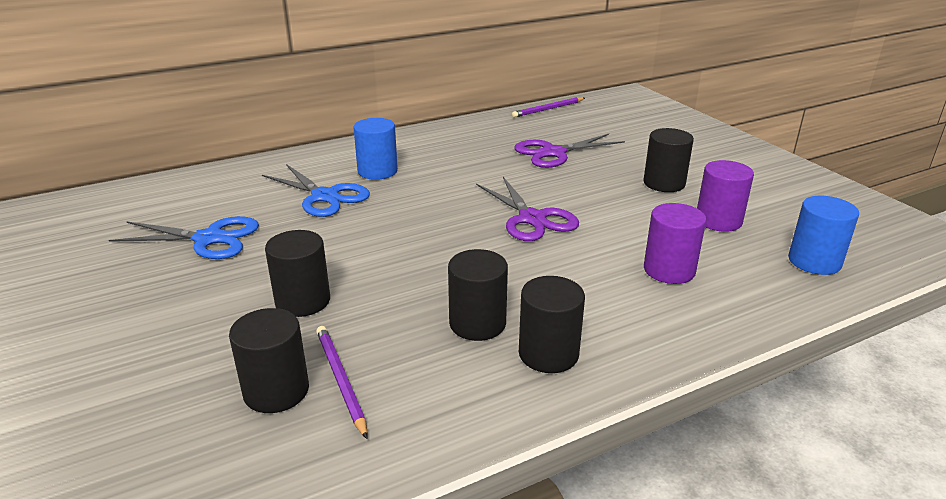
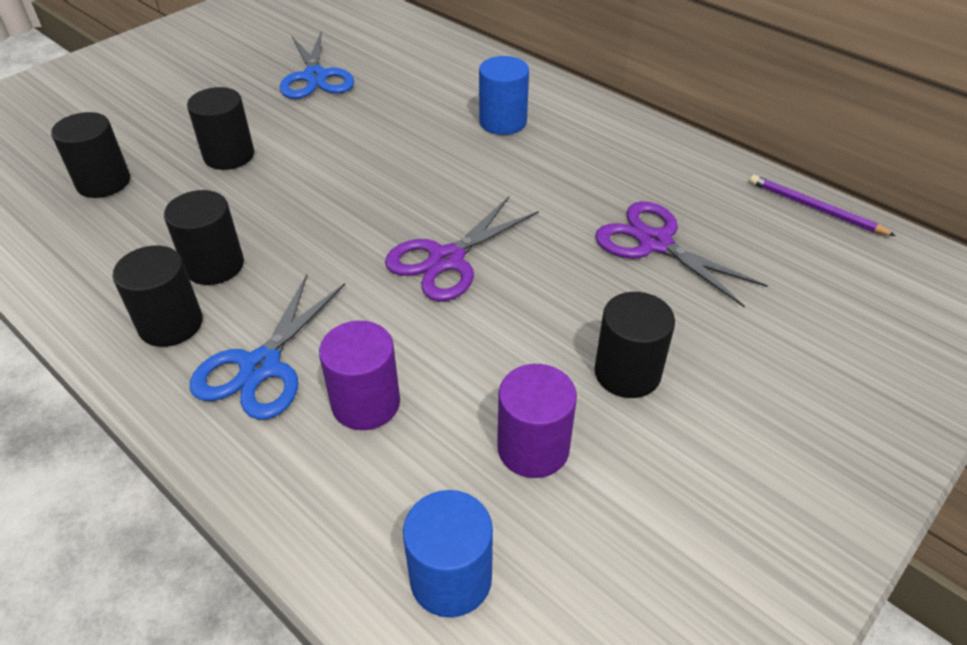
camera: 70 degrees right, 15 degrees up
(324, 196) = (424, 108): blue scissors -> blue scissors (261, 366)
(341, 381) = (118, 209): purple pencil -> none

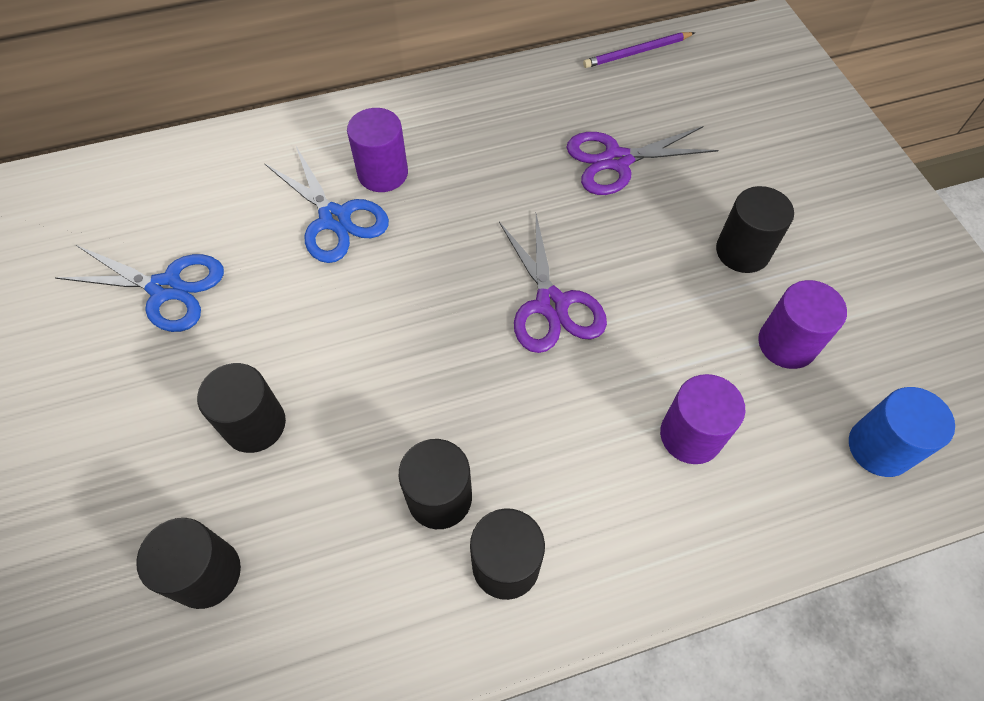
camera: 60 degrees left, 15 degrees up
(261, 366) = (607, 502): blue scissors -> blue scissors (334, 219)
(503, 122) = (383, 173): blue cylinder -> purple cylinder

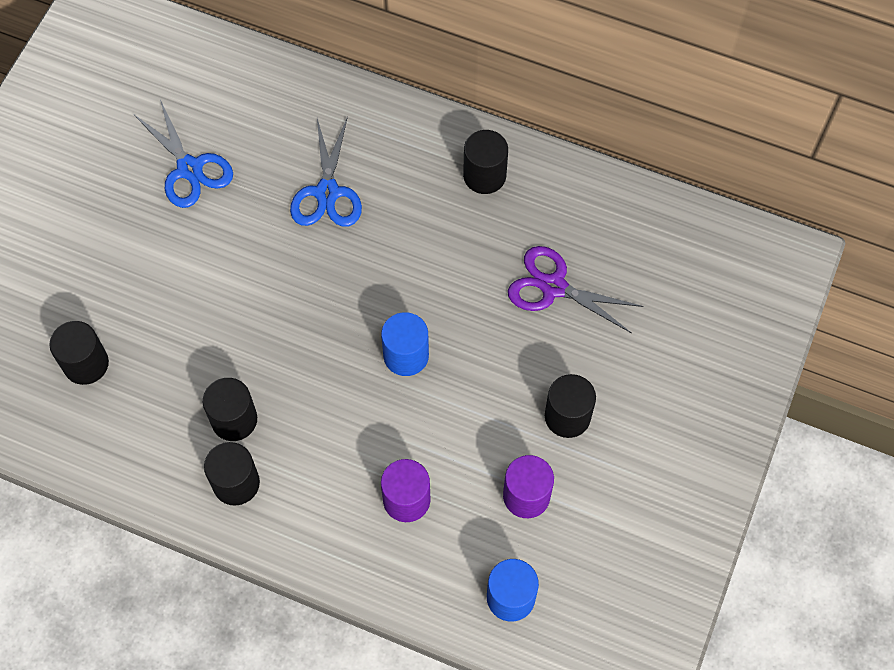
camera: 40 degrees right, 5 degrees up
(255, 424) = (172, 298): black cylinder -> black cylinder (484, 175)
(383, 173) = (386, 180): purple cylinder -> none
(551, 304) = (406, 355): purple scissors -> blue cylinder
(637, 52) = (664, 209): purple pencil -> none

